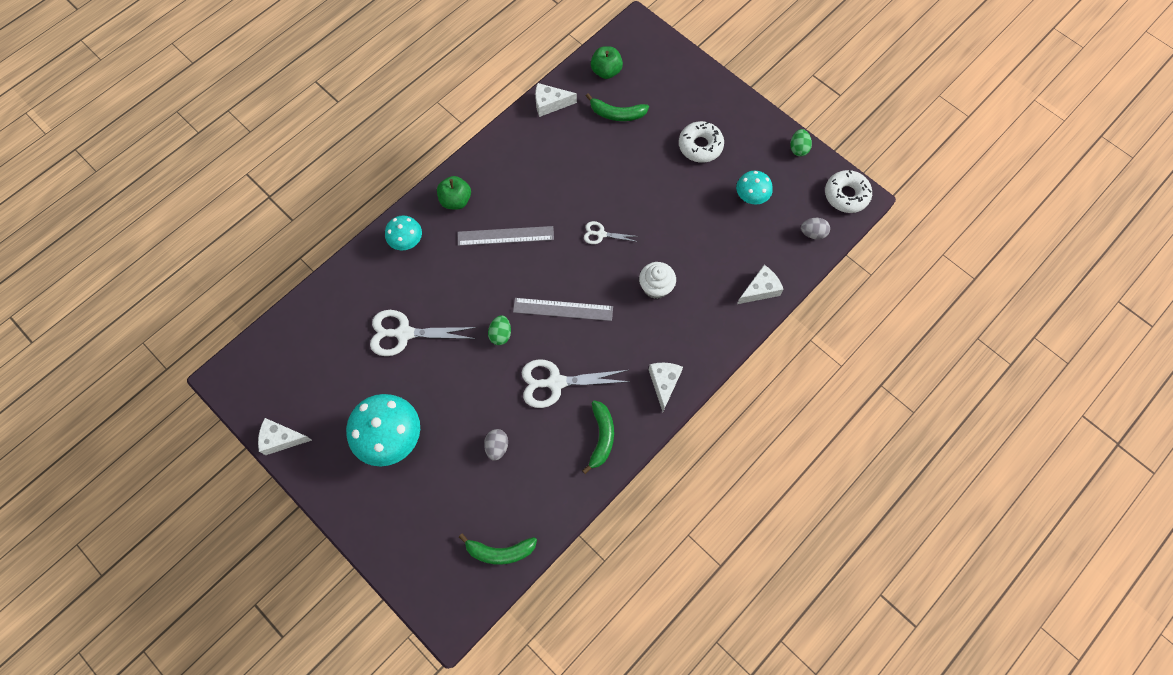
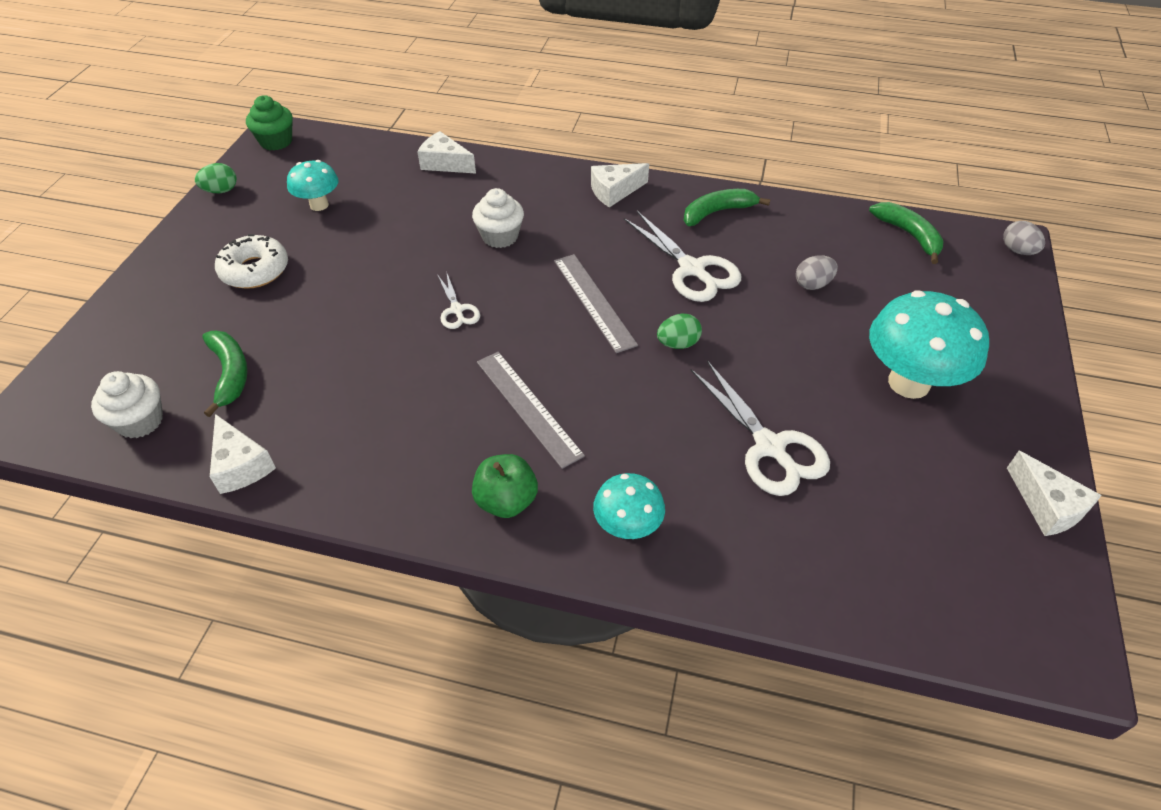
camera: 120 degrees left, 20 degrees down
(606, 71) = (140, 421): green apple -> white cupcake
(812, 233) = (344, 150): grey egg -> grey egg (1017, 251)
(846, 195) = (276, 141): white donut -> green cupcake

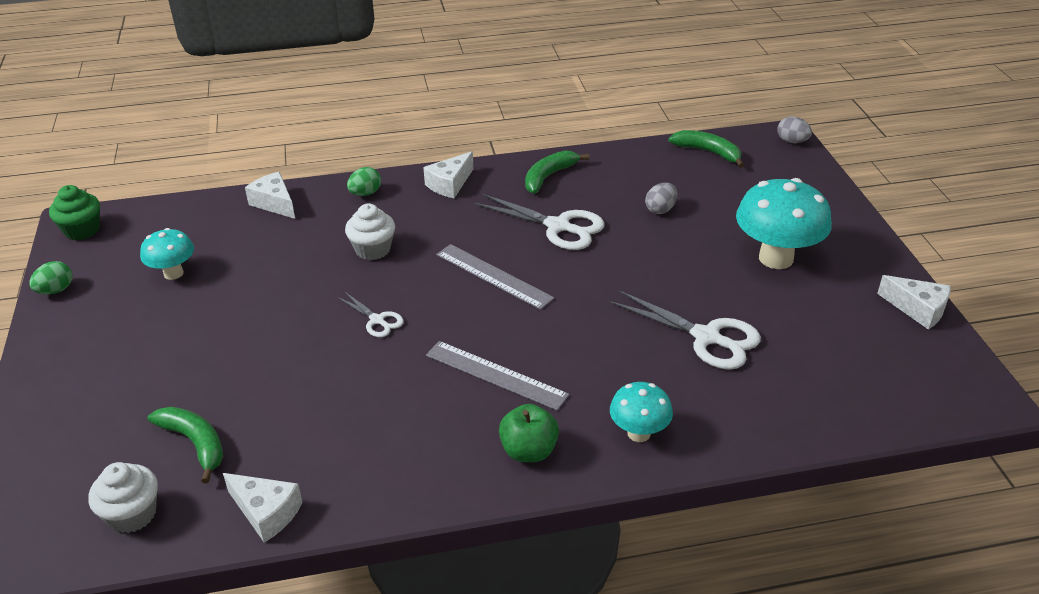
camera: 25 degrees left, 10 degrees down
(255, 270) = (150, 349): white donut -> none
(445, 163) = (274, 203): white cheese -> white cheese turned 45 degrees clockwise
(678, 344) = (585, 286): green egg -> green egg (365, 193)

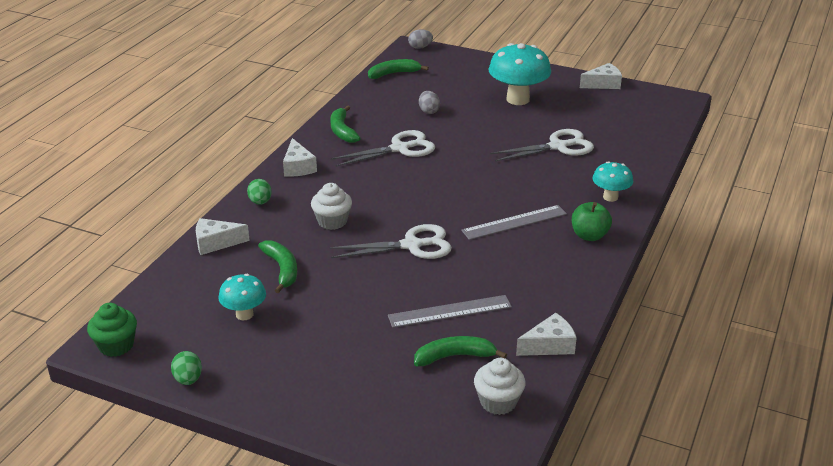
camera: 55 degrees left, 5 degrees down
(263, 260) = (282, 269): none -> green banana
(377, 320) = (412, 245): white scissors -> white scissors, size x1.86
(493, 276) = (420, 188): grey ruler -> grey ruler (449, 311)

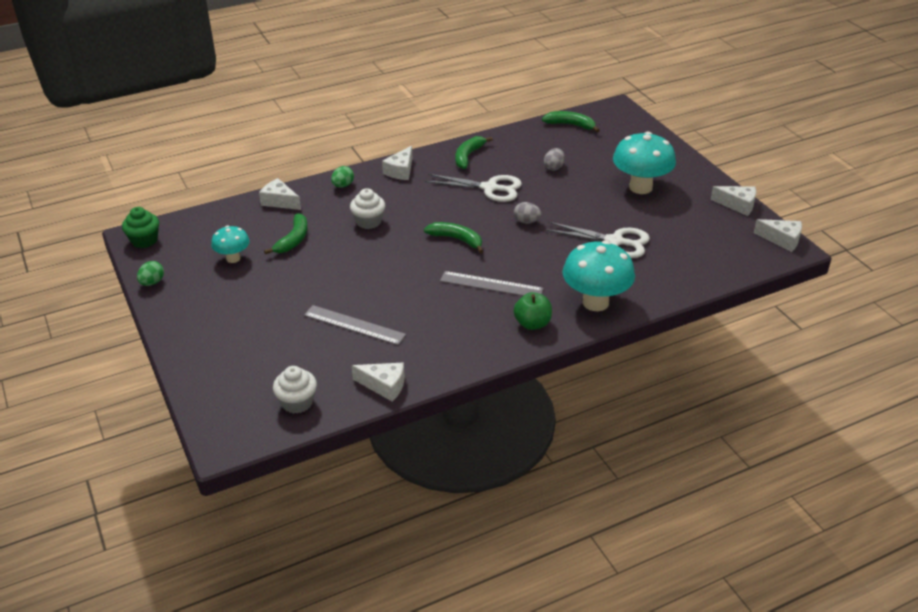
camera: 40 degrees right, 5 degrees up
(412, 245) = (396, 265): white scissors -> none
(420, 47) = (624, 110): grey egg -> grey egg (526, 221)
(455, 356) = (314, 357): green banana -> green banana (457, 239)
(610, 197) = (595, 302): turquoise mushroom -> turquoise mushroom, size x1.78
(666, 96) = (782, 240): none -> white cheese

